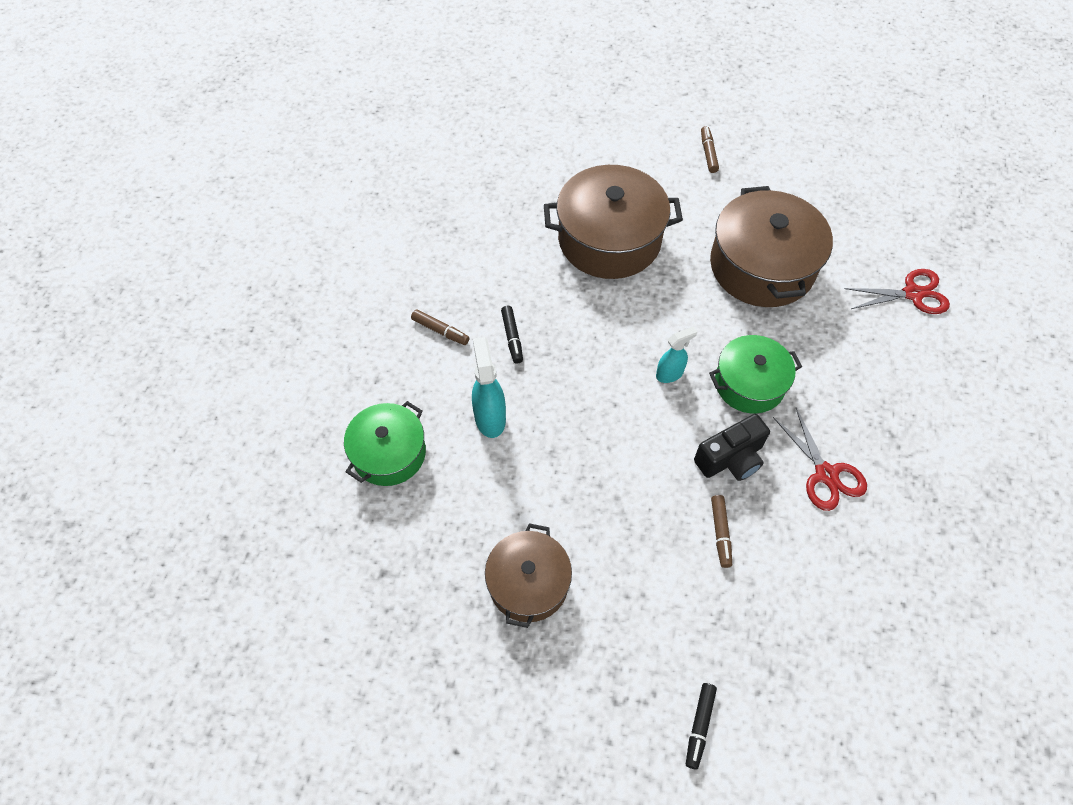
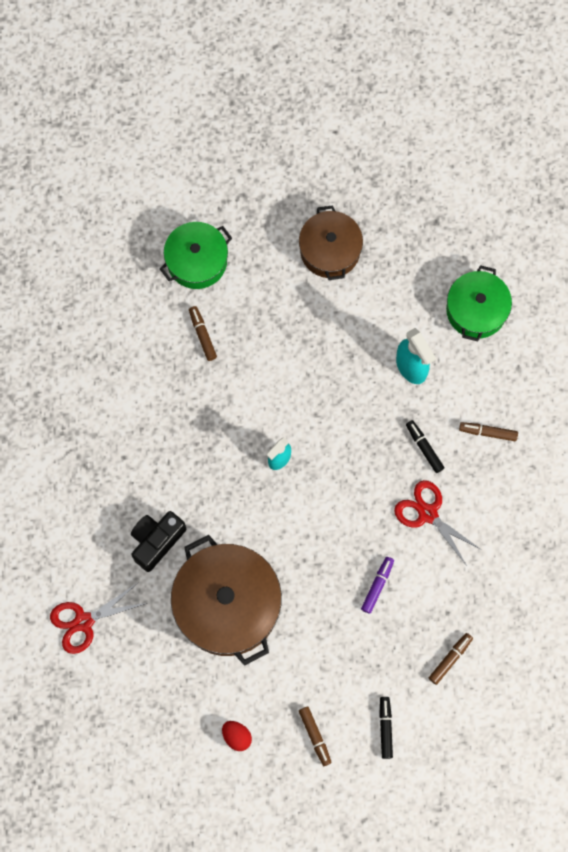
camera: 160 degrees right, 15 degrees up
(566, 170) = (450, 659): none -> brown marker
(609, 239) = (377, 586): brown pot -> purple marker
(699, 726) = (184, 199): black marker -> black marker (385, 728)
(731, 459) = (209, 398): black camera -> black camera (156, 541)
(749, 384) = (210, 473): green pot -> green pot (197, 261)
(779, 171) = (237, 736): none -> red egg
(826, 474) = (132, 411): red scissors -> red scissors (427, 513)

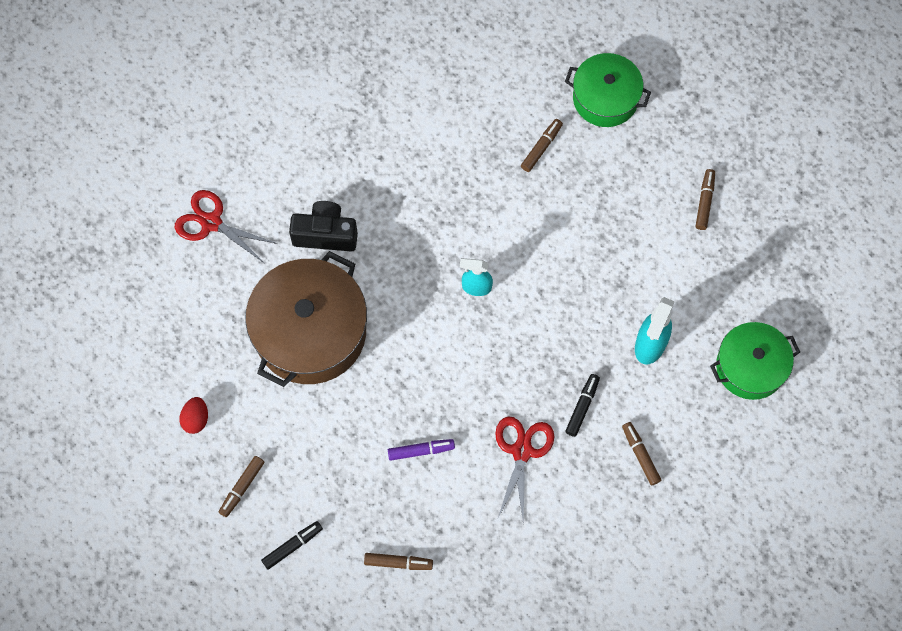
camera: 55 degrees right, 5 degrees down
(330, 250) = (705, 202): brown pot -> brown marker

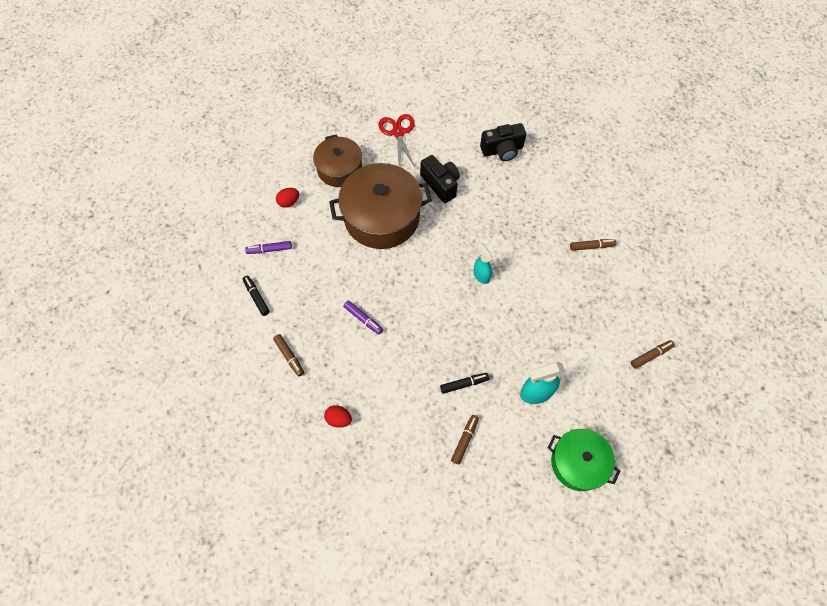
camera: 50 degrees right, 5 degrees down
(201, 328) = (339, 169): none -> brown pot
(242, 488) = (269, 249): brown marker -> purple marker
(292, 546) = (256, 297): black marker -> black marker turned 135 degrees counterclockwise
(341, 131) = (502, 150): none -> black camera
(514, 563) = (339, 419): none -> red egg
(522, 451) = (409, 372): red scissors -> none
(605, 98) = (653, 256): green pot -> none

